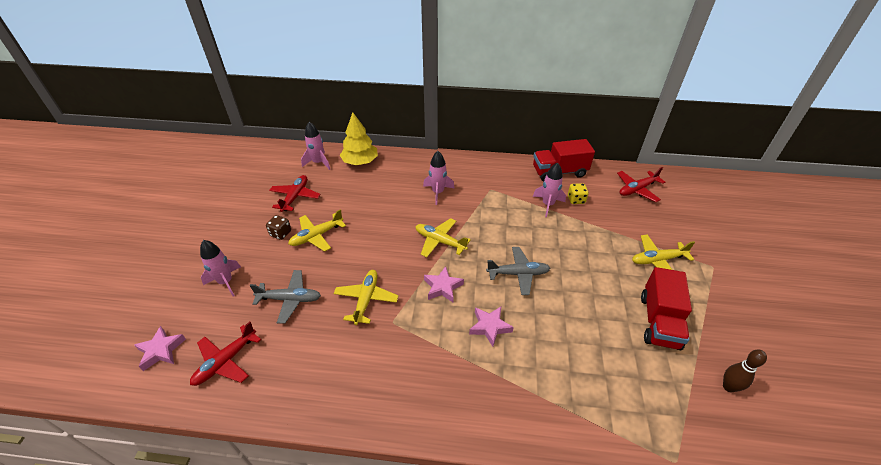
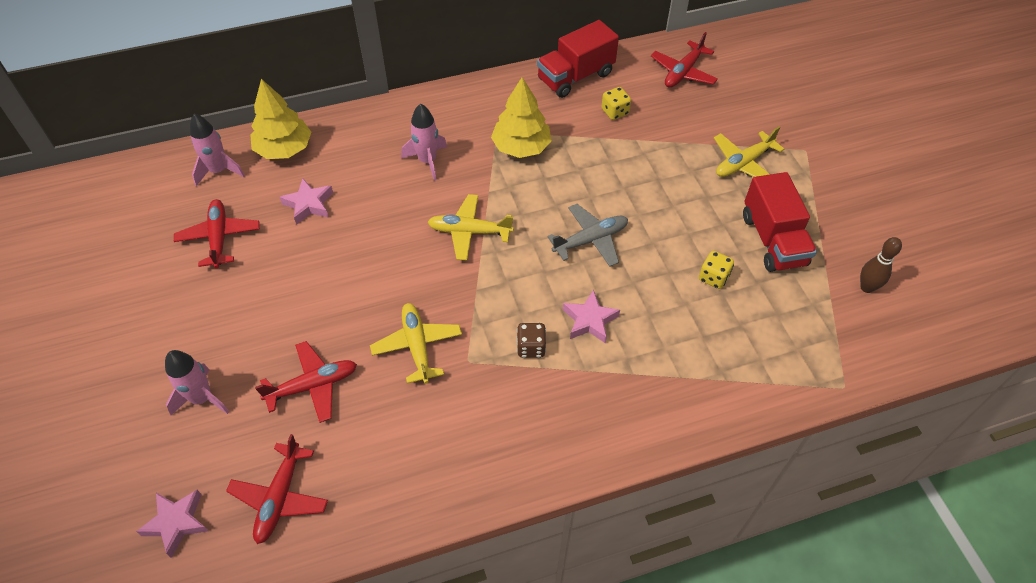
camera: 25 degrees left, 10 degrees up
(280, 233) = (235, 300): brown dice -> brown dice (531, 347)
(290, 299) = (313, 386): grey plane -> red plane
(316, 236) = (292, 285): yellow plane -> none
(442, 287) = (506, 292): pink star -> pink star (309, 204)
(501, 202) = (521, 147): none -> yellow tree
(547, 204) = (582, 131): pink rocket -> none
(598, 331) = (713, 277): none -> yellow dice

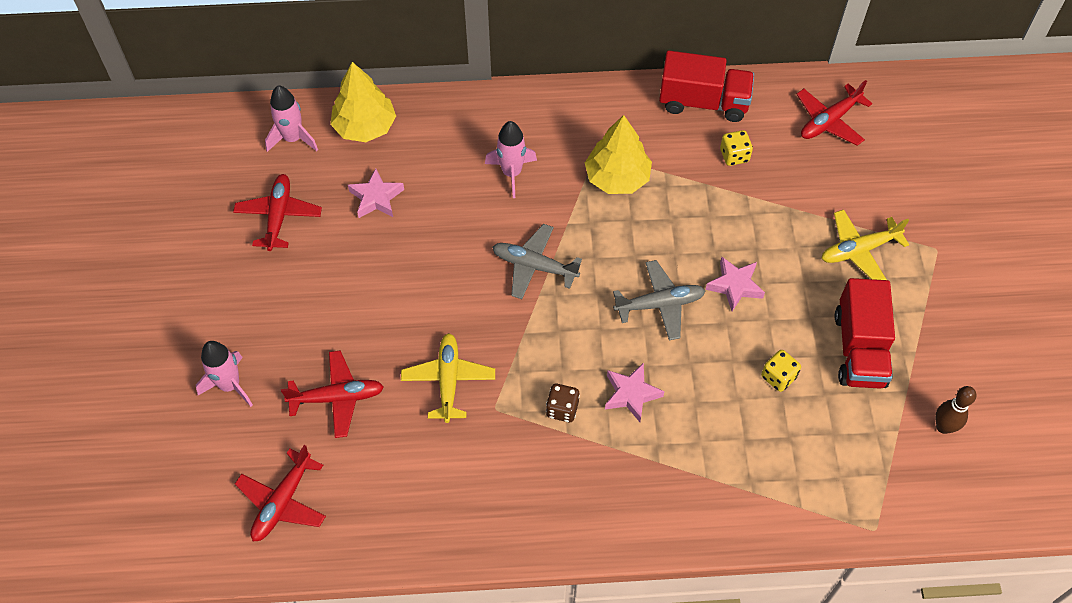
camera: 15 degrees right, 5 degrees up
(177, 522) = (185, 502): pink star -> pink star (735, 286)
(469, 232) = (534, 266): yellow plane -> grey plane
(575, 77) = (703, 102): red truck -> red truck turned 150 degrees counterclockwise

